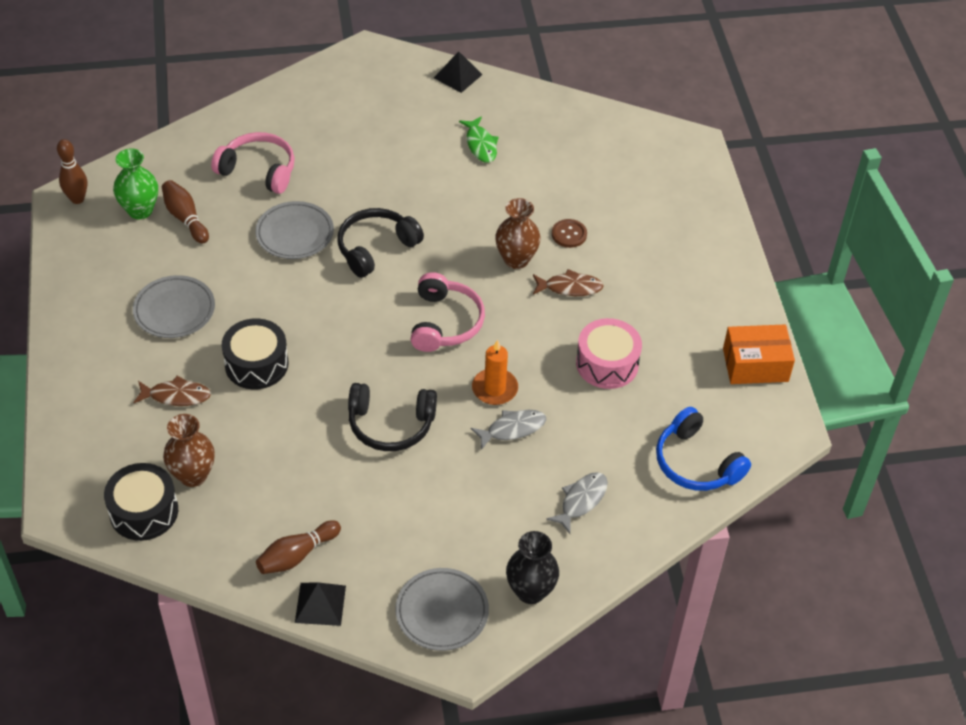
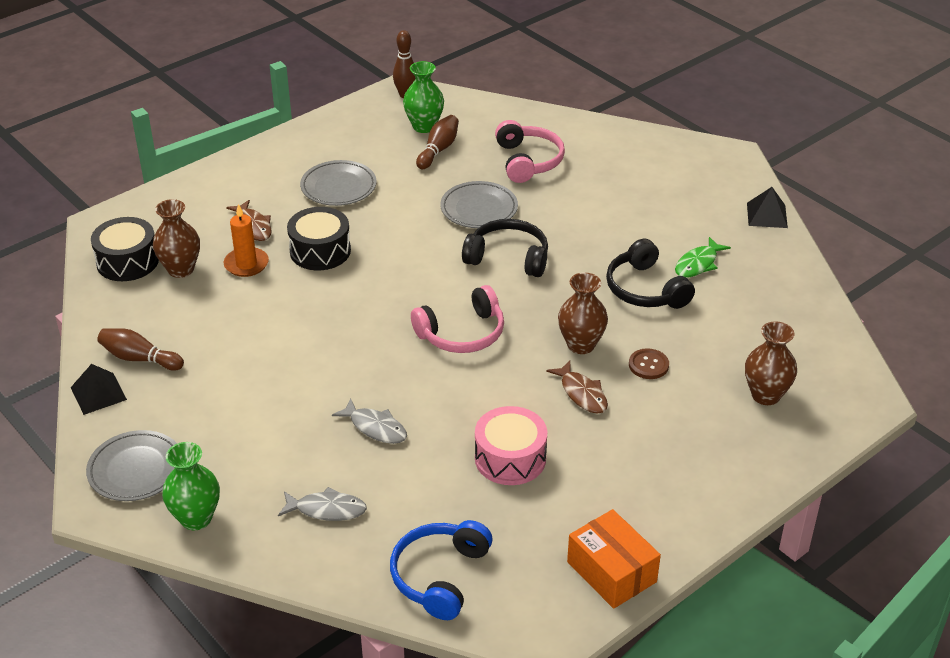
camera: 60 degrees right, 10 degrees down
(390, 425) = (318, 351): black headphones -> black headphones (645, 289)
(494, 389) = (413, 396): orange candle -> orange candle (246, 264)
(530, 591) = (196, 518): black vase -> green vase
(648, 191) = (765, 395): none -> brown vase

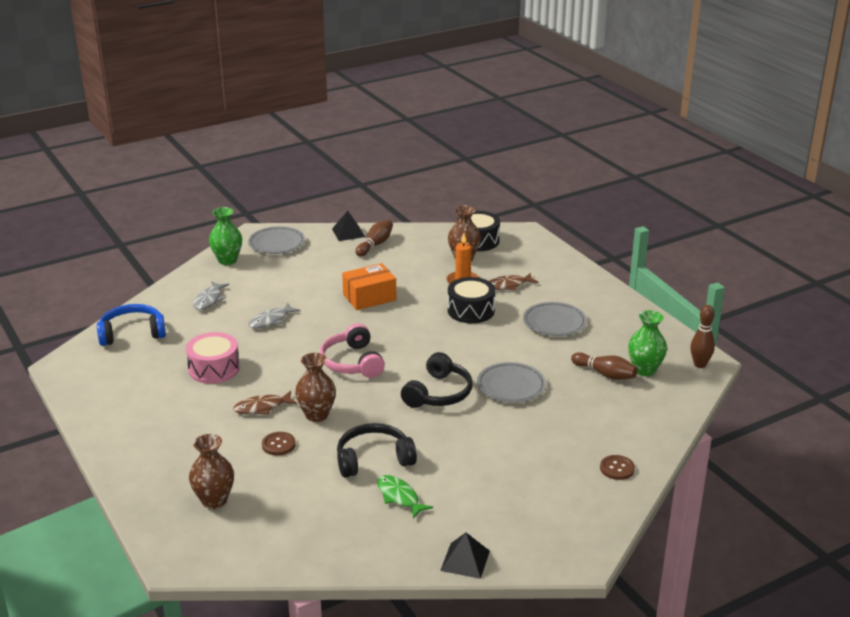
camera: 100 degrees right, 10 degrees down
(439, 576) = (132, 333): blue headphones -> blue headphones turned 45 degrees counterclockwise
(528, 161) = (582, 421): pink headphones -> none
(597, 139) = (617, 468): none -> brown button
(611, 572) = (91, 395): orange box -> orange box (369, 297)

